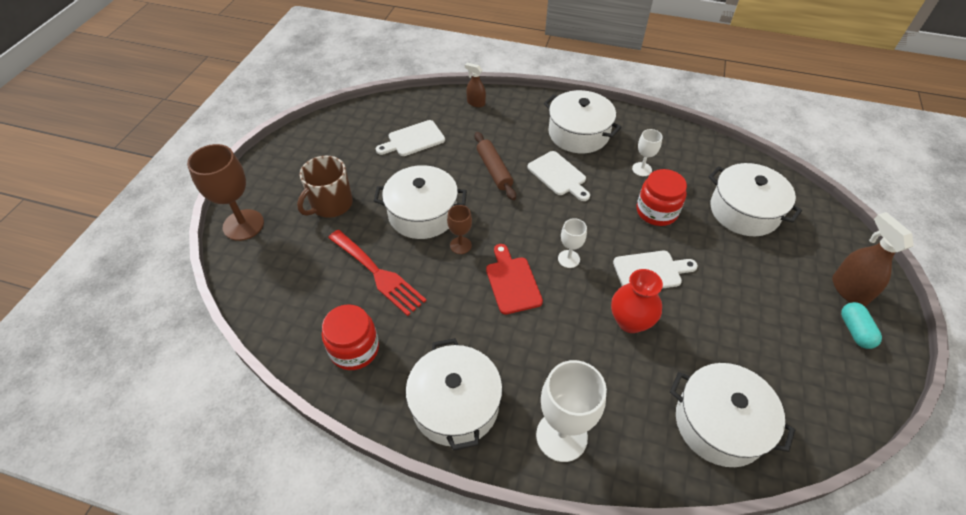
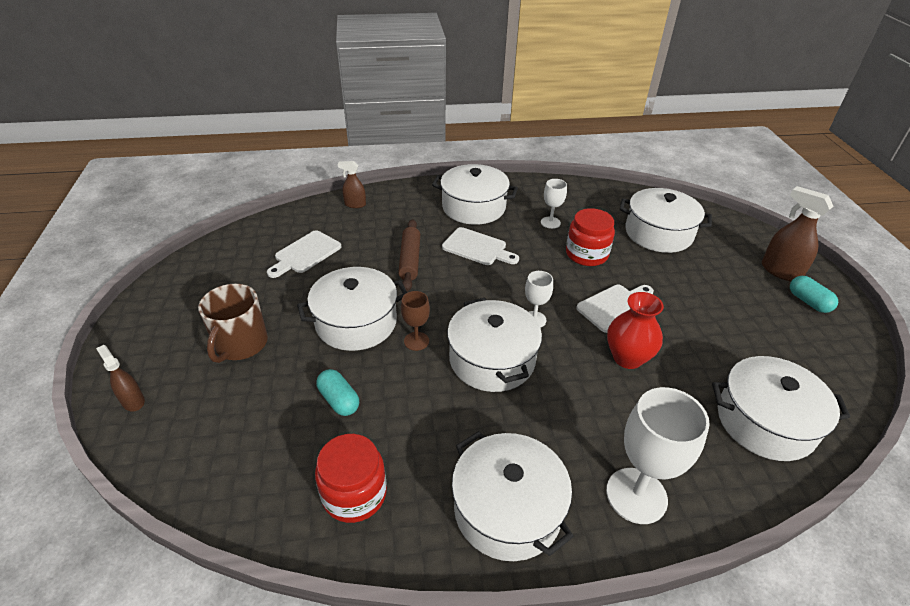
camera: 25 degrees left, 10 degrees down
(243, 225) = (133, 401): brown goblet -> brown spray bottle
(378, 274) = (339, 400): red fork -> turquoise capsule
(494, 170) = (410, 260): brown rolling pin -> brown rolling pin turned 45 degrees clockwise
(512, 282) = (492, 359): red cutting board -> white pot

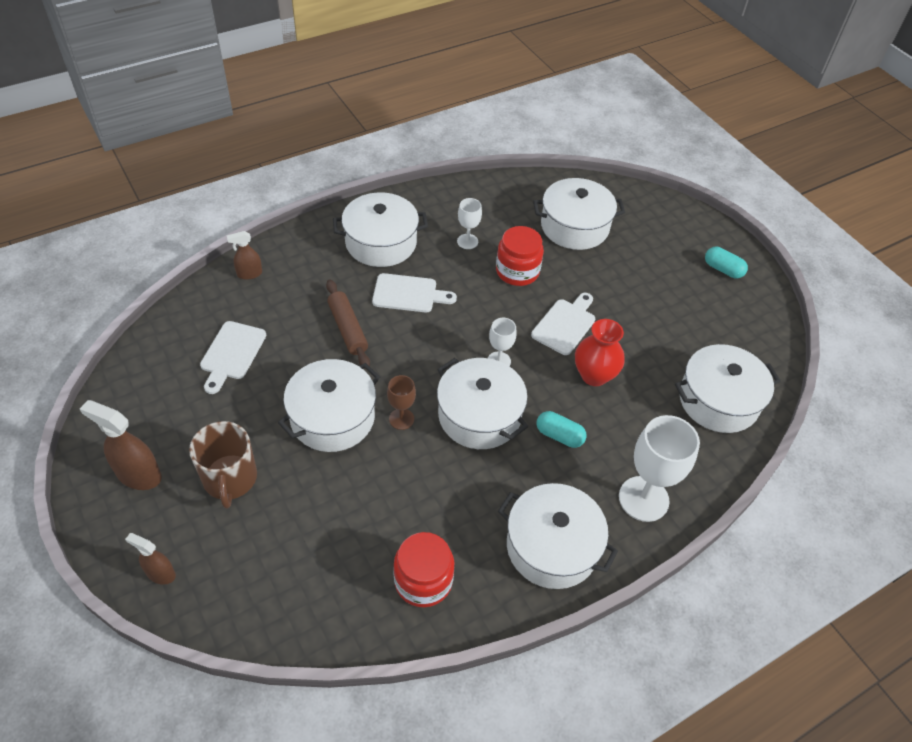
camera: 25 degrees left, 10 degrees up
(339, 400) = (362, 502): turquoise capsule -> turquoise capsule (559, 436)
(780, 271) = (692, 241): brown spray bottle -> brown spray bottle (138, 475)

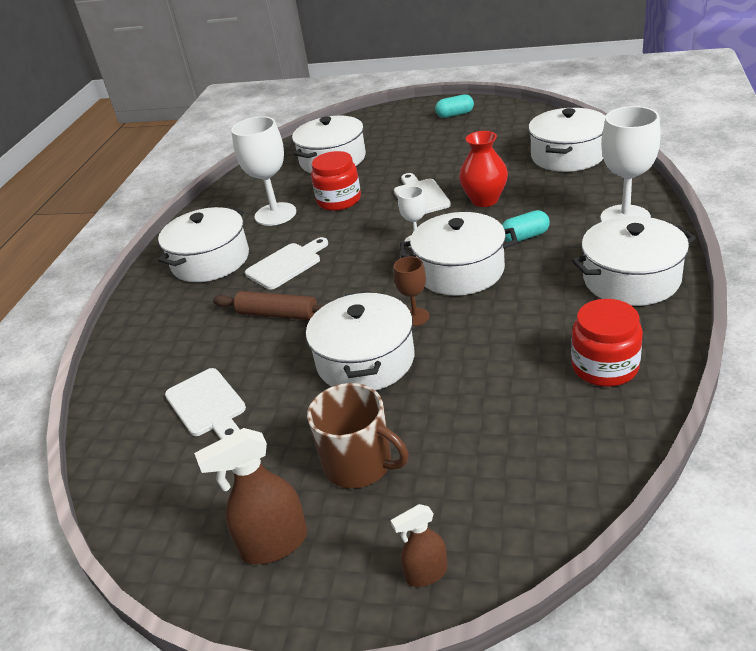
camera: 40 degrees left, 15 degrees down
(249, 274) = (129, 356): brown spray bottle -> none
(467, 241) = (275, 214): white goblet -> white goblet, size x1.89

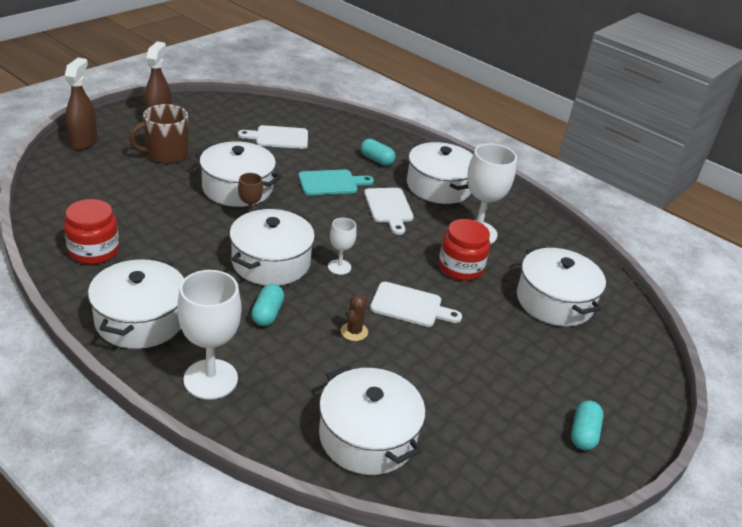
camera: 110 degrees right, 0 degrees up
(191, 315) = (376, 160): none -> turquoise capsule
(277, 314) = (331, 183): brown rolling pin -> turquoise cutting board
(426, 573) = (83, 141): brown spray bottle -> brown spray bottle, size x1.66
(484, 200) = (354, 332): red vase -> brown cactus

